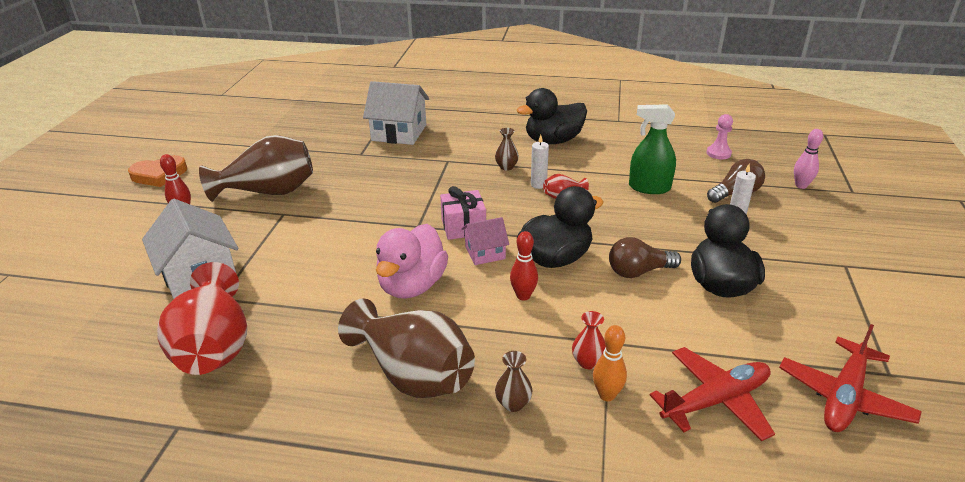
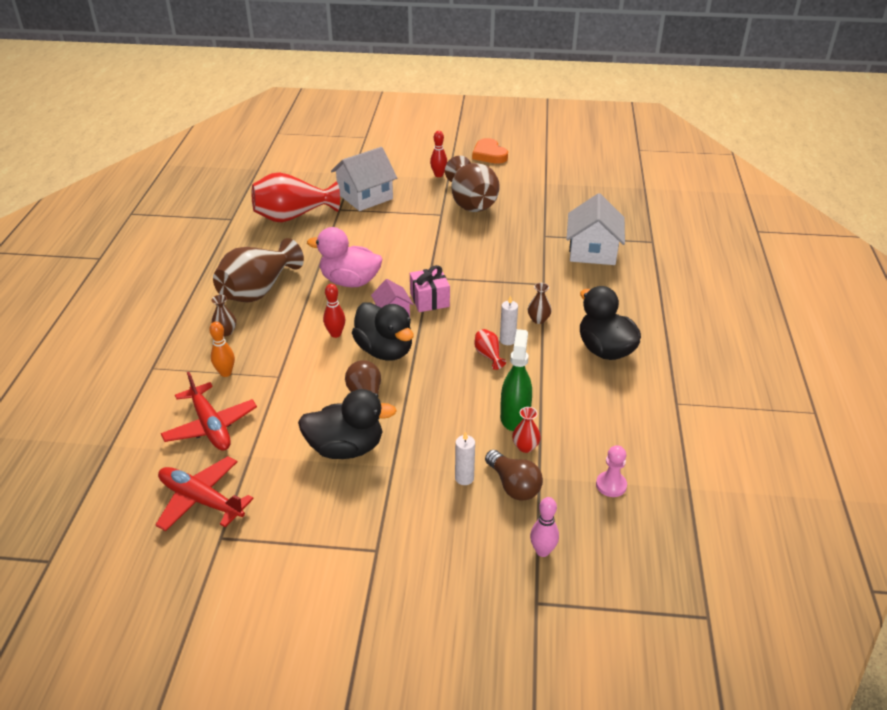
camera: 85 degrees right, 5 degrees up
(588, 362) = (259, 365): red vase -> red vase (525, 447)

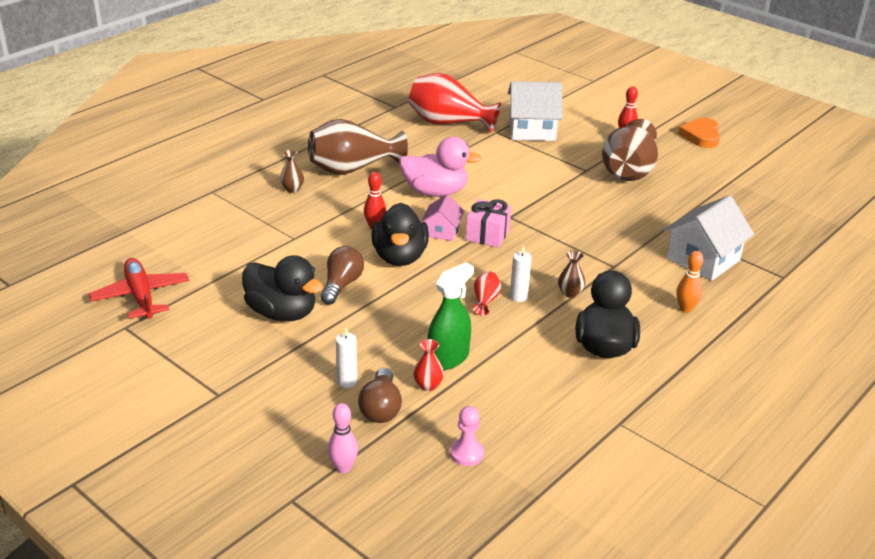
camera: 35 degrees right, 5 degrees down
(210, 426) = (204, 250): red plane -> none
(225, 373) = (258, 218): orange bowling pin -> orange bowling pin (685, 309)
(350, 281) = (435, 192): pink duck -> pink duck turned 135 degrees clockwise

